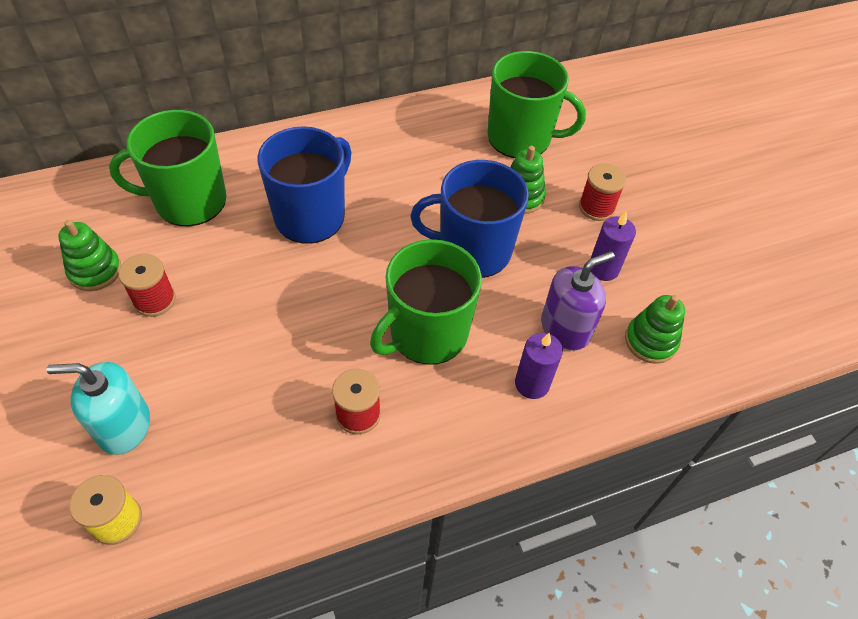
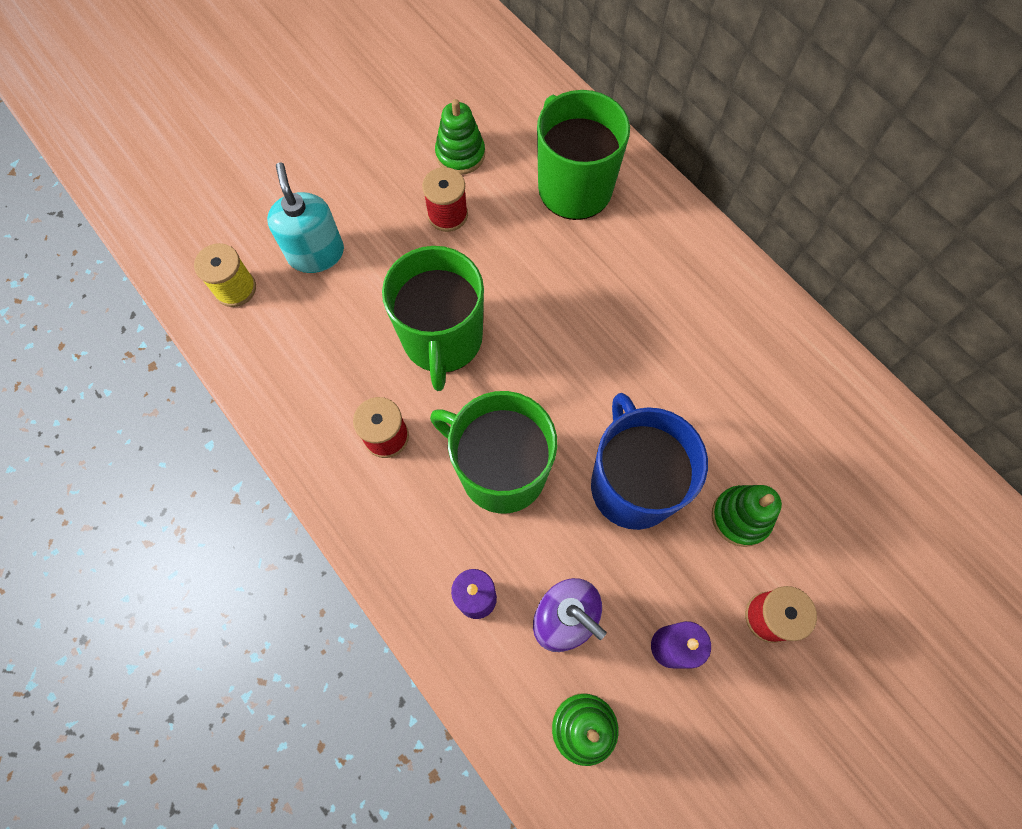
camera: 75 degrees right, 15 degrees up
(311, 216) = (606, 303): blue mug -> none
(521, 138) = (844, 490): green mug -> green mug (442, 340)

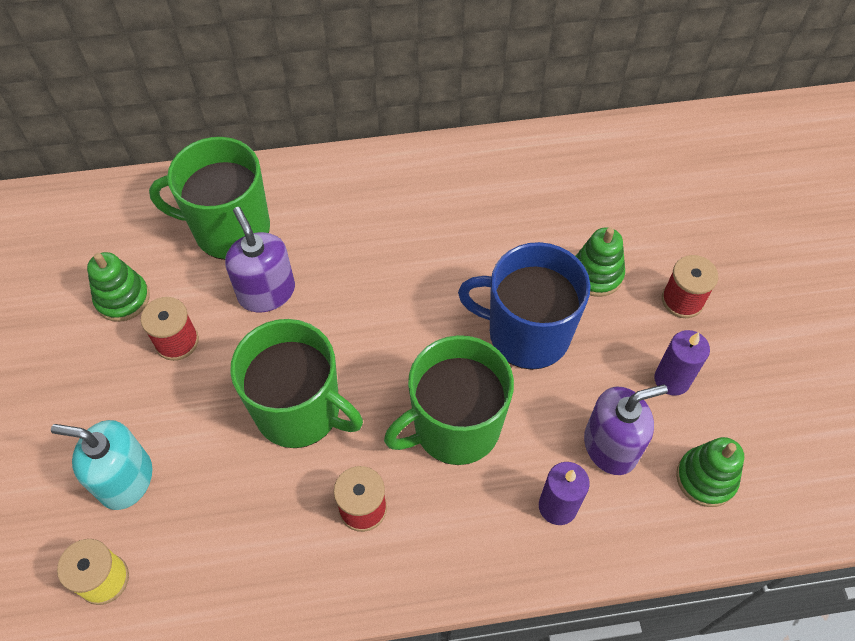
camera: 60 degrees left, 10 degrees down
(533, 250) = (266, 292): none -> purple soap dispenser

